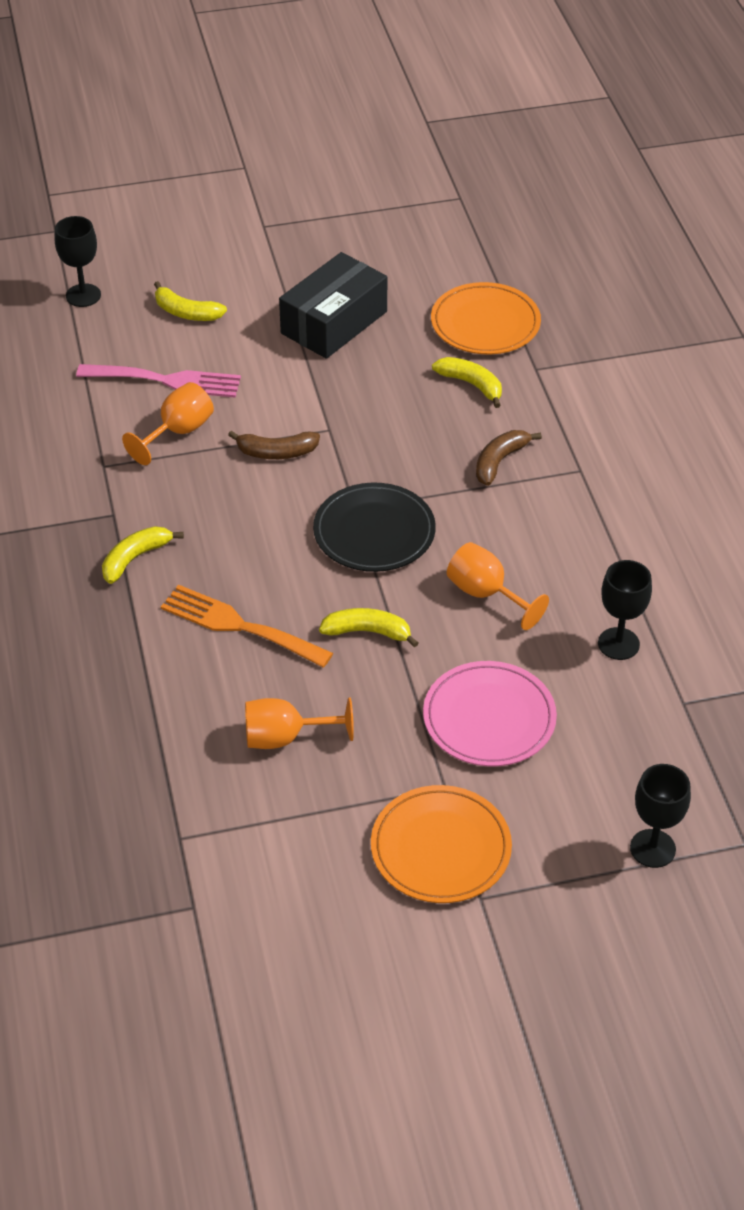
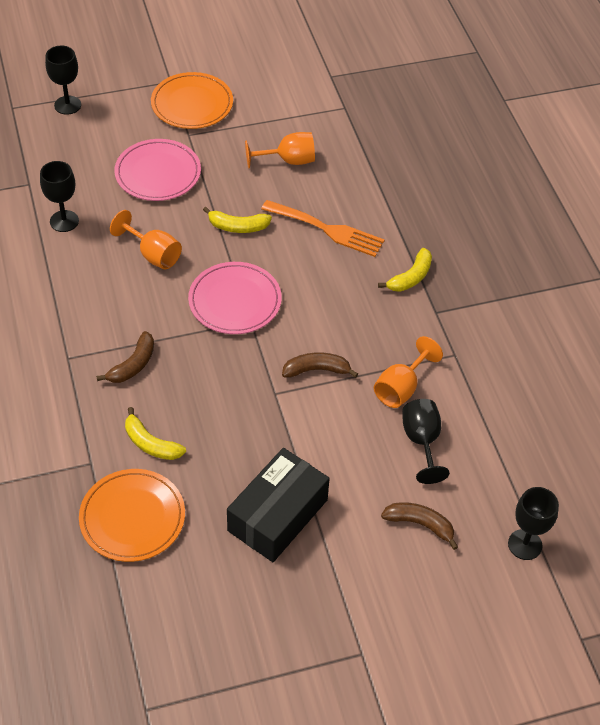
camera: 175 degrees right, 5 degrees up
(167, 381) = (422, 442): pink fork -> black goblet
(186, 312) = (420, 524): yellow banana -> brown banana
(374, 532) = (235, 301): black plate -> pink plate

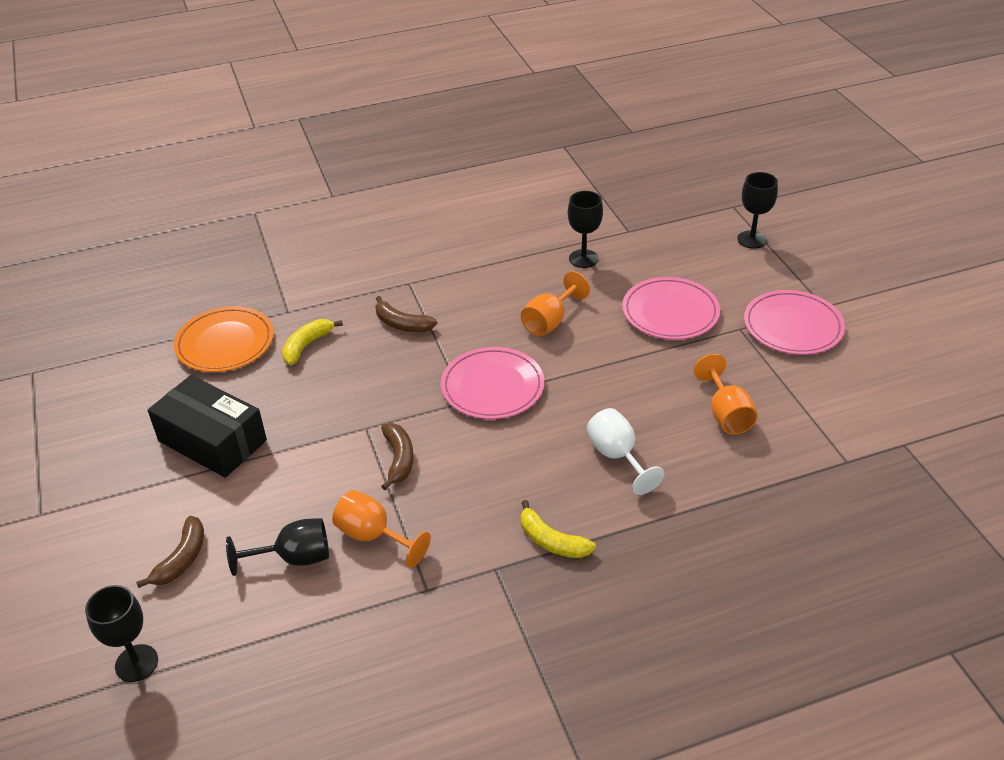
camera: 90 degrees right, 10 degrees down
(192, 104) = (793, 326): orange plate -> pink plate
(238, 227) = (604, 380): yellow banana -> none
(327, 229) = (617, 457): orange fork -> white goblet

